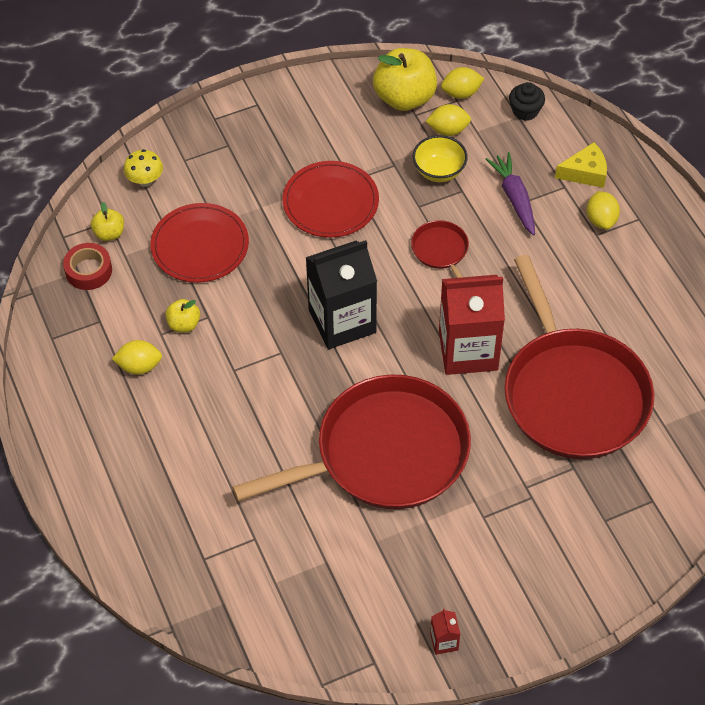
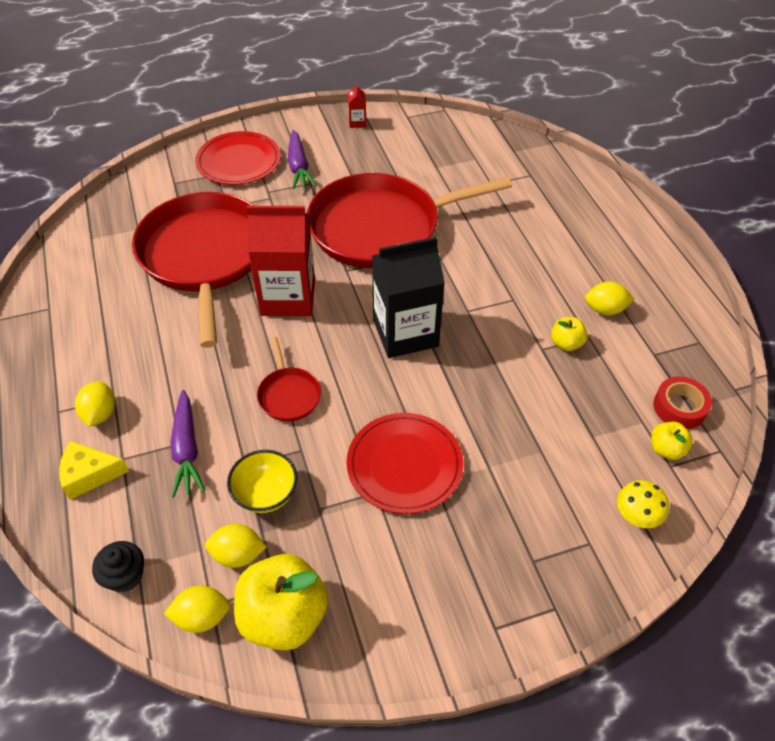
camera: 175 degrees left, 5 degrees down
(200, 246) = (557, 425): red plate -> red plate (239, 161)
(504, 544) = (299, 166): none -> purple carrot

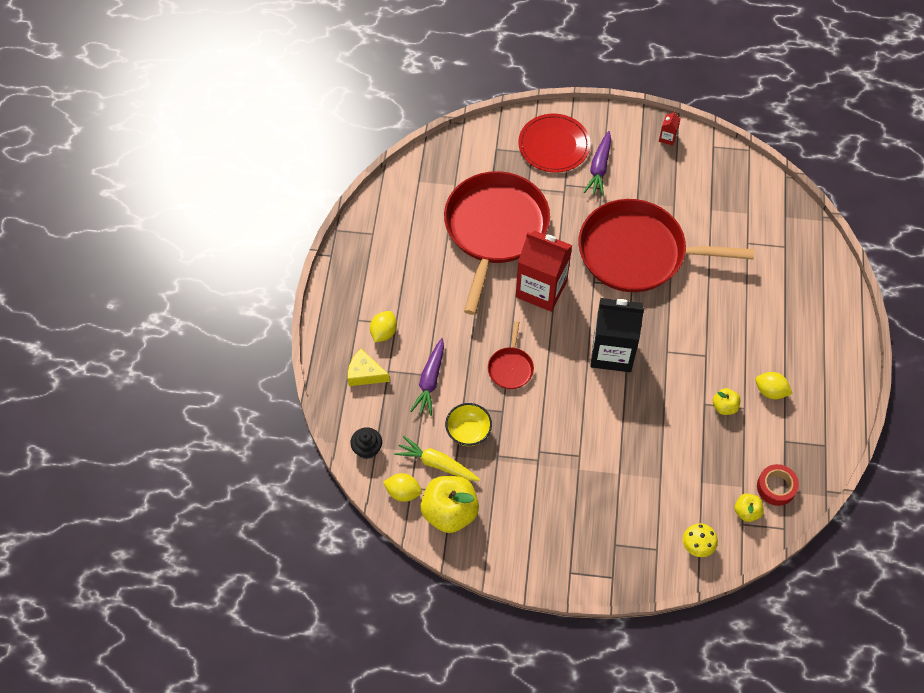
camera: 25 degrees right, 10 degrees up
(238, 554) = (437, 464): yellow lemon -> yellow carrot
(404, 465) = (565, 449): red plate -> none

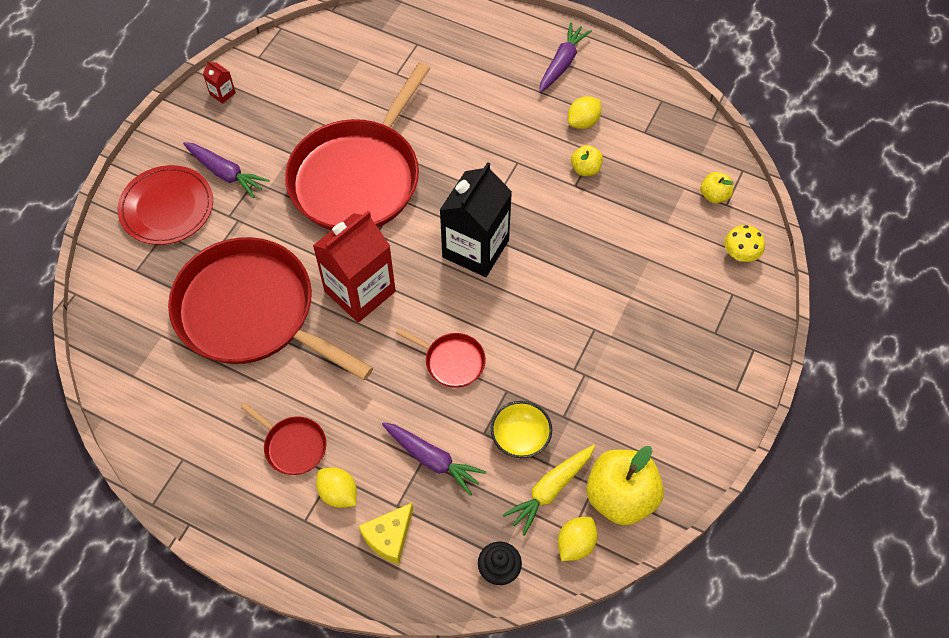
camera: 70 degrees left, 0 degrees up
(406, 293) = (293, 446): none -> red pan
(776, 487) = (694, 159): red tape -> none
(823, 357) = (562, 63): none -> purple carrot

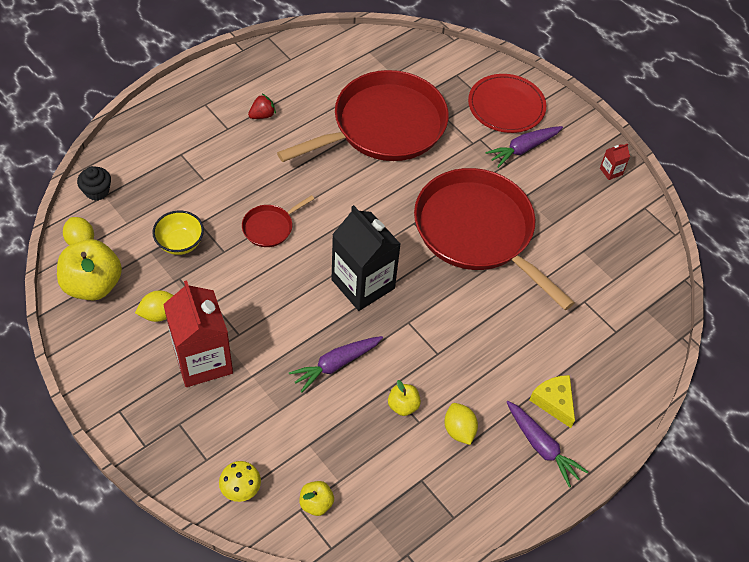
camera: 110 degrees right, 5 degrees down
(293, 446) = (262, 115): red pan -> red strawberry
(338, 493) = (211, 127): yellow lemon -> yellow lemon (159, 314)
(360, 291) = (365, 194): red carton -> red carton (203, 360)
(389, 537) = (162, 142): yellow cheese -> yellow cheese (554, 402)
(432, 459) = (200, 185): purple carrot -> purple carrot (336, 364)
(550, 490) = (129, 244): yellow carrot -> none

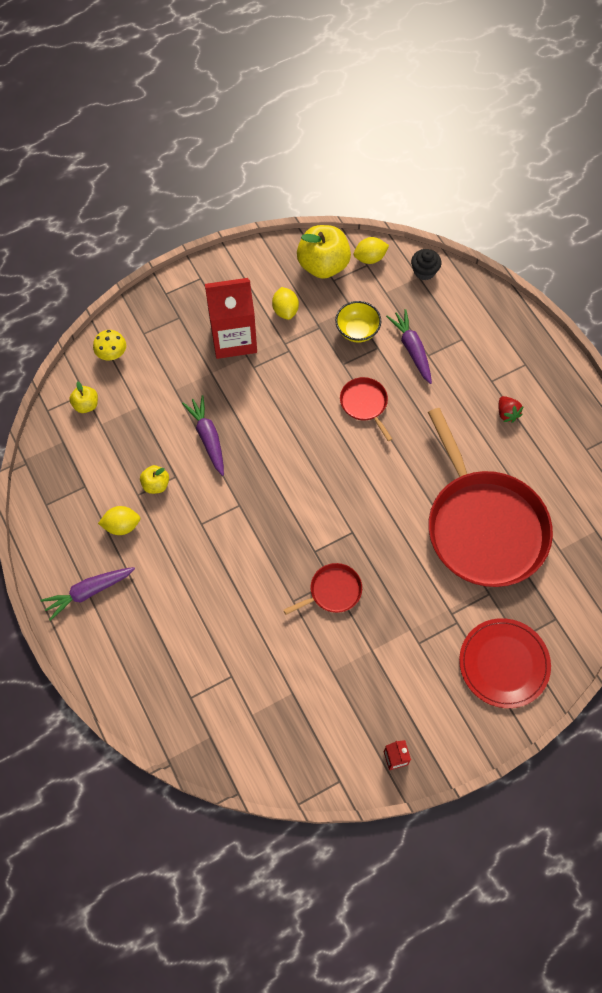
camera: 105 degrees right, 10 degrees up
(363, 284) = (288, 473): black carton -> none
(477, 231) = (332, 591): red pan -> red pan, size x0.41
(523, 149) = (438, 666): purple carrot -> purple carrot (412, 349)
(554, 402) = (129, 615): yellow cheese -> none

